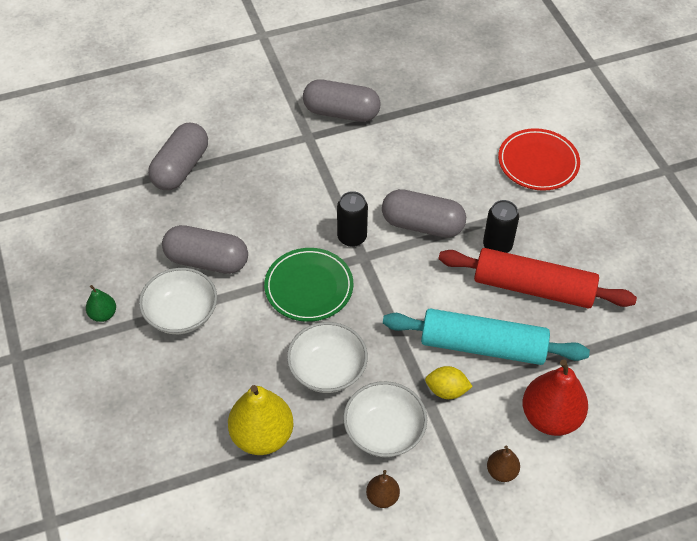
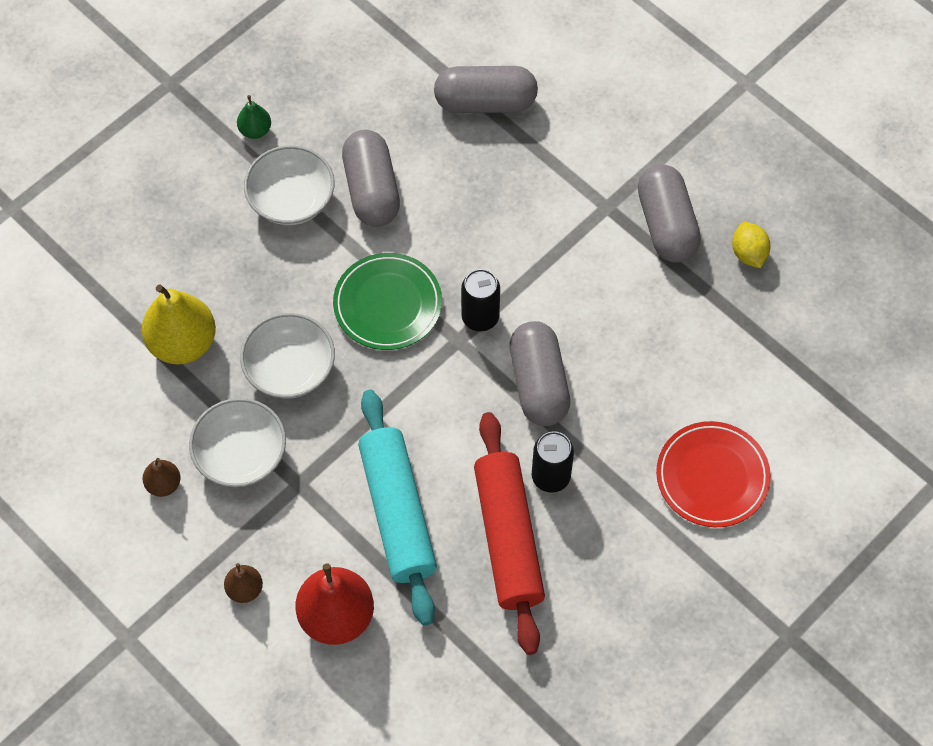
camera: 65 degrees right, 10 degrees up
(446, 390) = (320, 497): yellow lemon -> yellow lemon (748, 253)

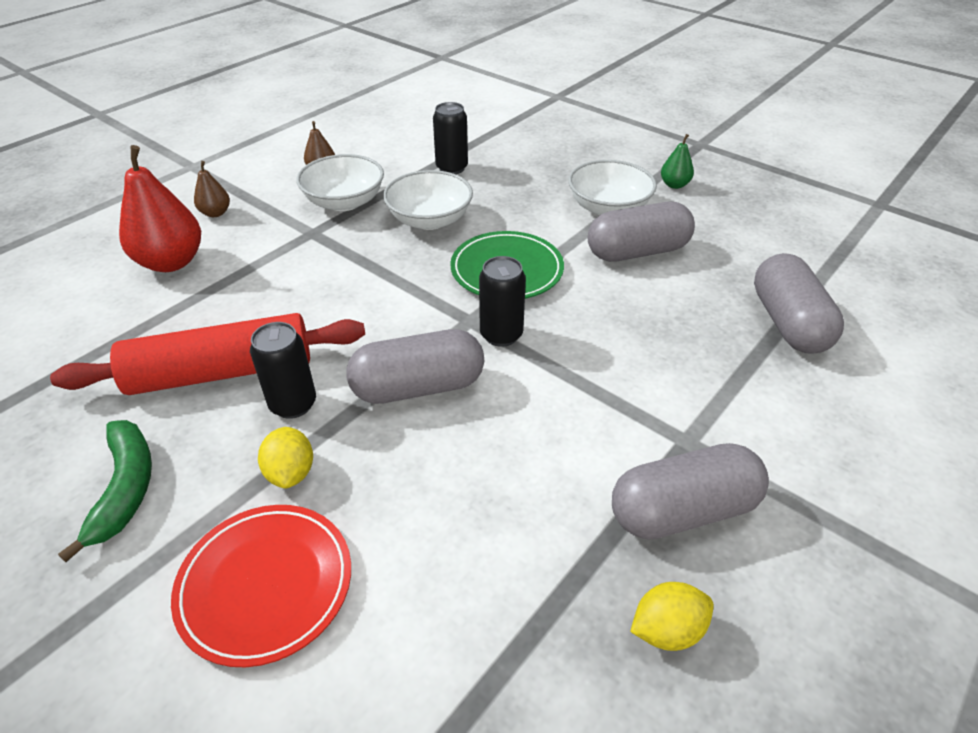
camera: 85 degrees right, 20 degrees down
(182, 343) = (452, 168): yellow pear -> black can
(397, 513) = (270, 291): turquoise rolling pin -> none
(620, 471) = (291, 472): none -> yellow lemon
(629, 585) = (125, 488): none -> green banana

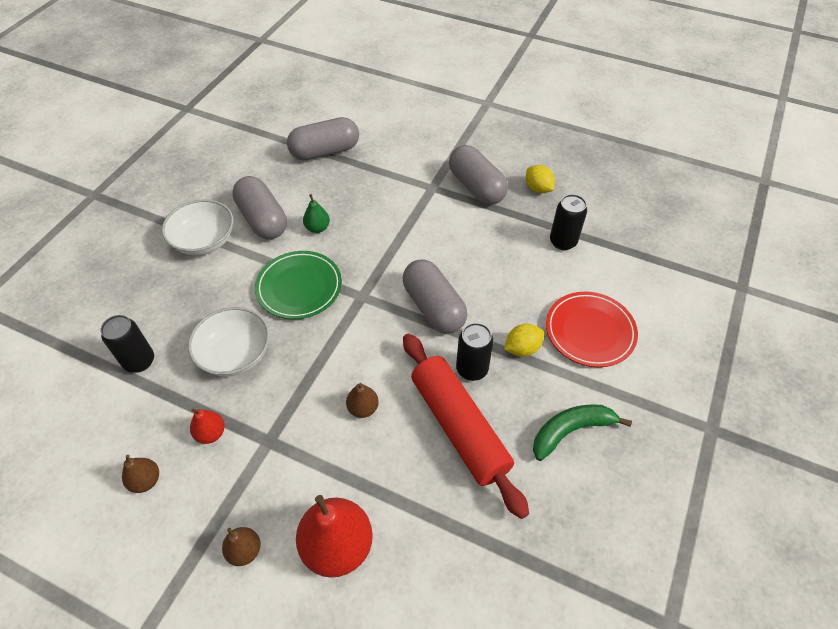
camera: 105 degrees left, 10 degrees up
(303, 298) = (363, 408): none -> brown pear
(344, 202) = (211, 433): white bowl -> red pear
(501, 335) = (372, 276): black can -> black can (563, 242)
(674, 185) = (165, 206): green pear -> green pear (317, 228)

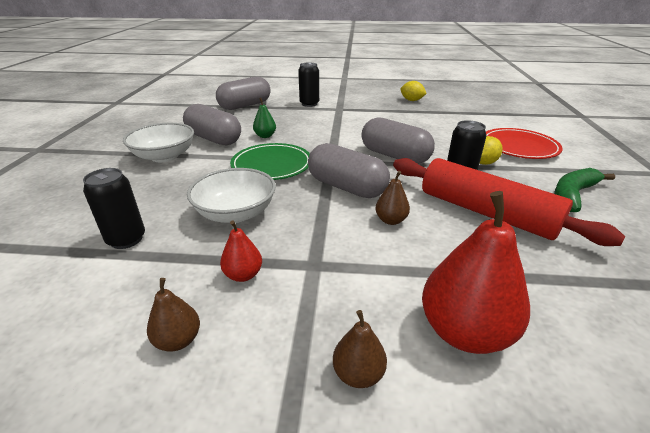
camera: 20 degrees left, 20 degrees down
(476, 187) = (370, 105): grey capsule -> grey capsule (346, 187)
(563, 242) = (452, 116): black can -> black can (309, 104)

